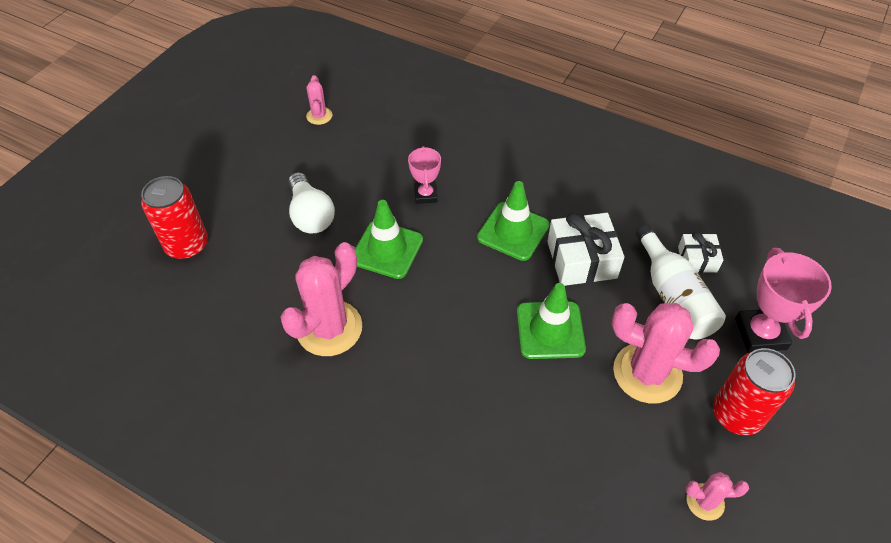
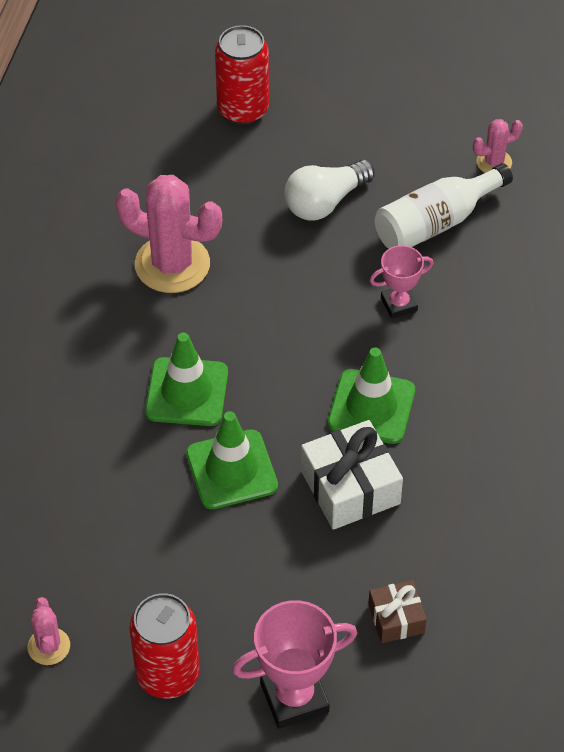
camera: 75 degrees right, 0 degrees up
(387, 250) = (298, 287): green traffic cone -> green traffic cone (187, 392)
(647, 373) = (199, 576): pink cactus -> none
(673, 297) = (323, 595): white bottle -> white bottle (435, 222)
(697, 259) = (396, 618): white gift -> brown gift

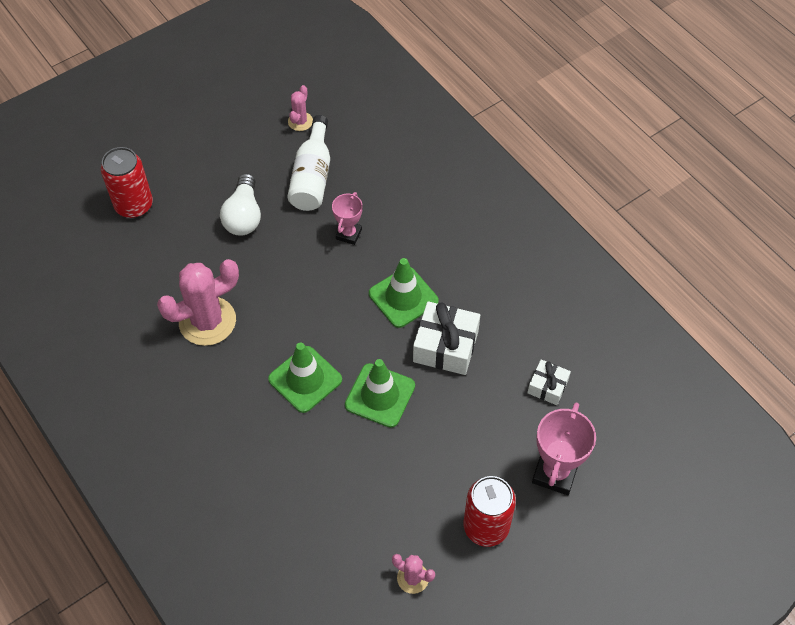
camera: 50 degrees left, 5 degrees up
(396, 618) = (547, 386): brown gift -> white gift

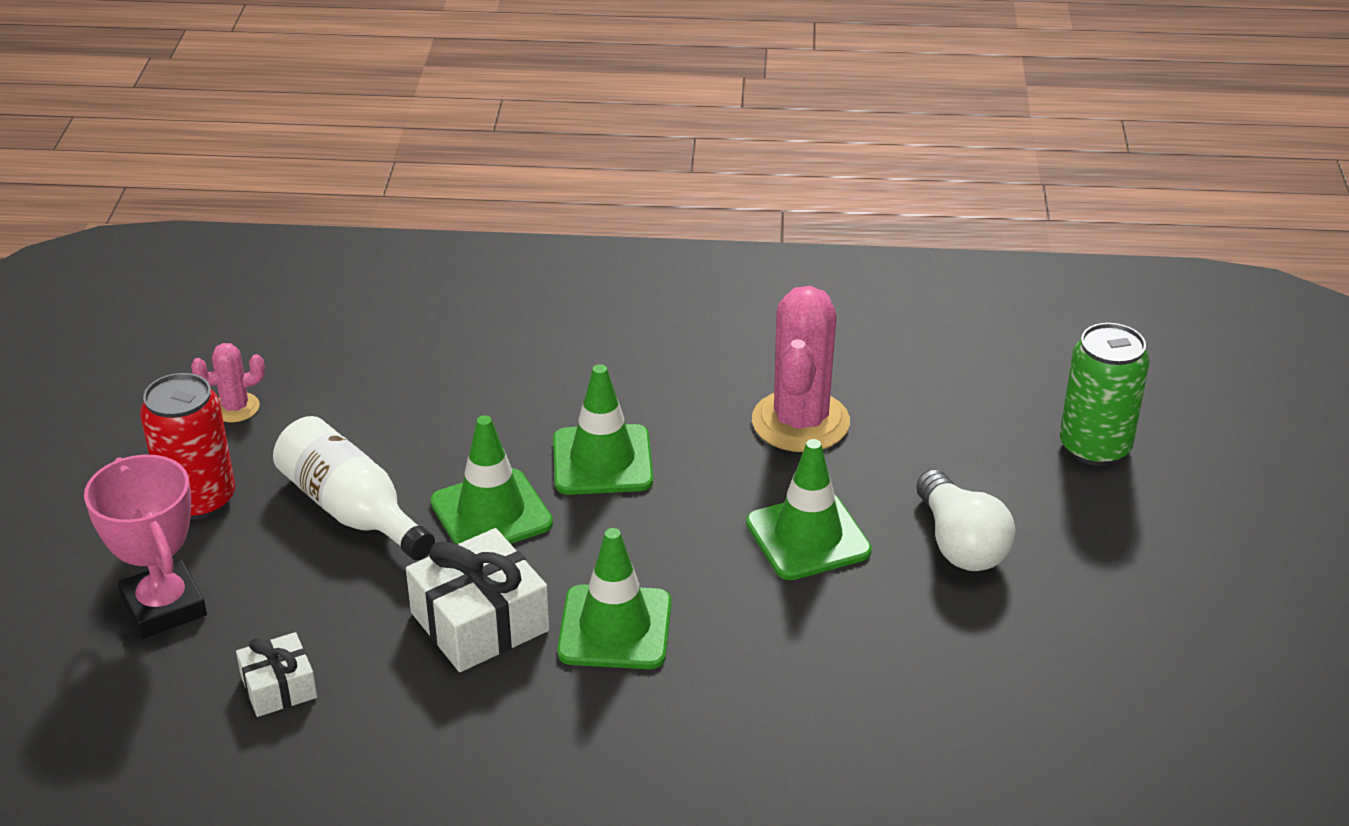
camera: 130 degrees right, 20 degrees down
(134, 205) = (1094, 447): red can -> green can
(243, 216) = (960, 543): white light bulb -> white light bulb turned 150 degrees counterclockwise
(287, 268) = (808, 537): none -> green traffic cone
(300, 121) = (1119, 716): pink cactus -> none
(312, 177) = (969, 661): white bottle -> white bottle (351, 510)
(349, 234) = (801, 637): pink trophy -> none

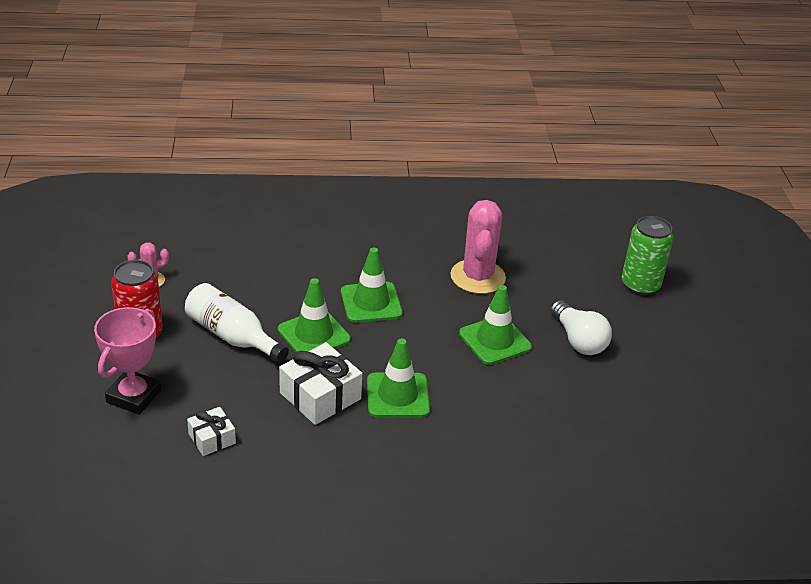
camera: 10 degrees left, 0 degrees up
(164, 607) = (133, 396): pink trophy -> pink trophy turned 60 degrees clockwise

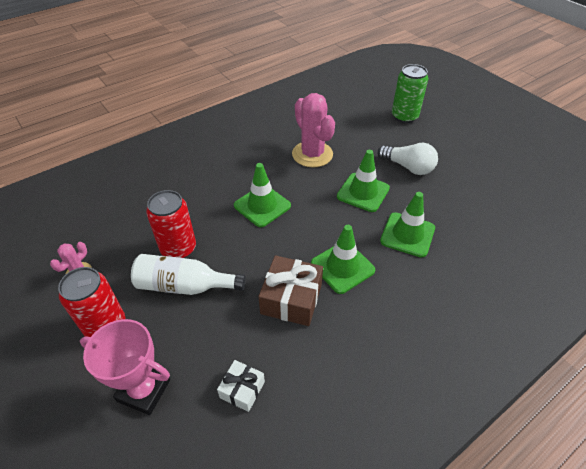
camera: 30 degrees left, 10 degrees up
(133, 396) = (144, 390): pink trophy -> pink trophy turned 60 degrees counterclockwise
(254, 302) = (178, 248): none -> red can
(314, 334) = (244, 251): green traffic cone -> green traffic cone (407, 234)
(320, 396) = (291, 299): white gift -> brown gift

